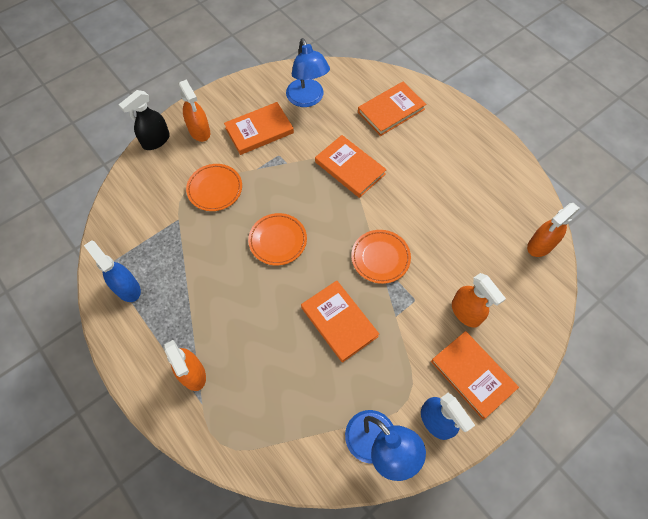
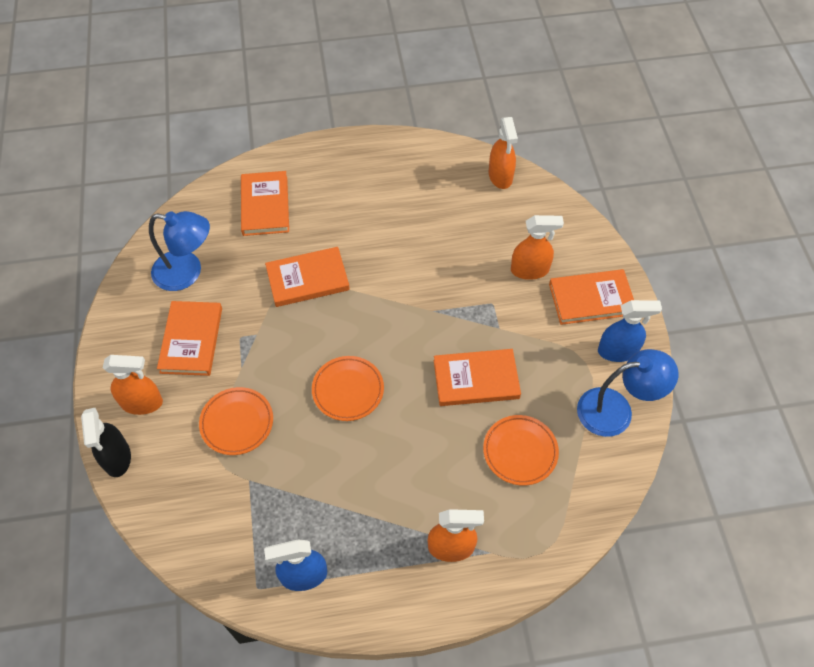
camera: 60 degrees left, 5 degrees down
(380, 258) = (430, 308): orange plate -> orange plate (520, 451)

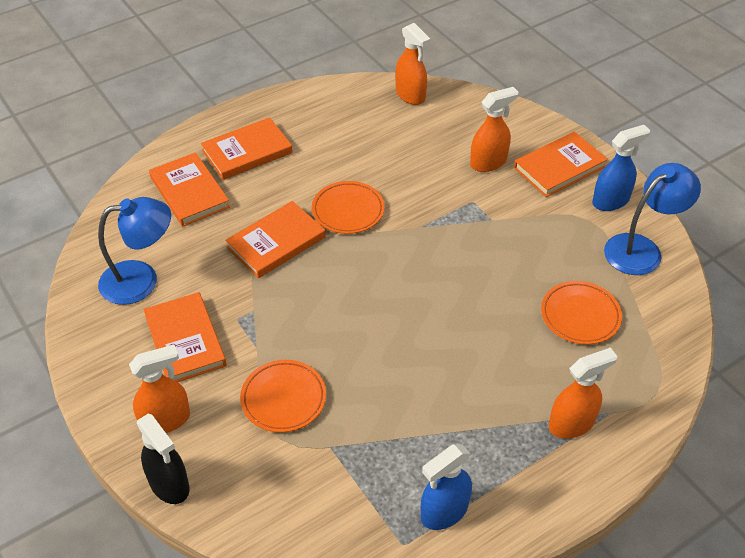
camera: 25 degrees left, 10 degrees down
(348, 390) = (381, 325): orange plate -> orange plate (348, 210)
(476, 380) = (499, 270): orange book -> orange book (247, 152)

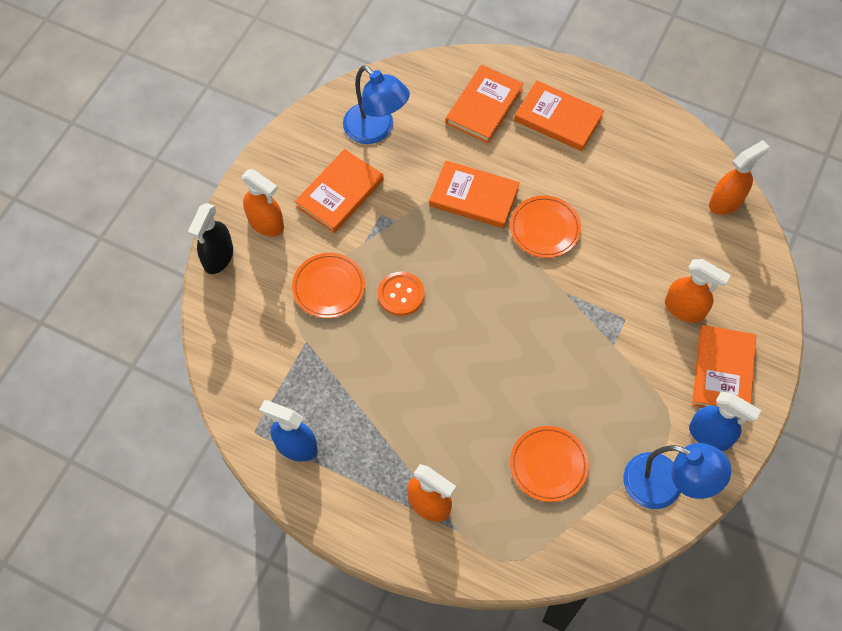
camera: 60 degrees right, 15 degrees up
(335, 343) = (401, 294): none -> orange button
(410, 95) = (726, 202): orange spray bottle -> orange spray bottle turned 150 degrees counterclockwise
(559, 167) = (723, 371): orange book -> orange book turned 75 degrees clockwise

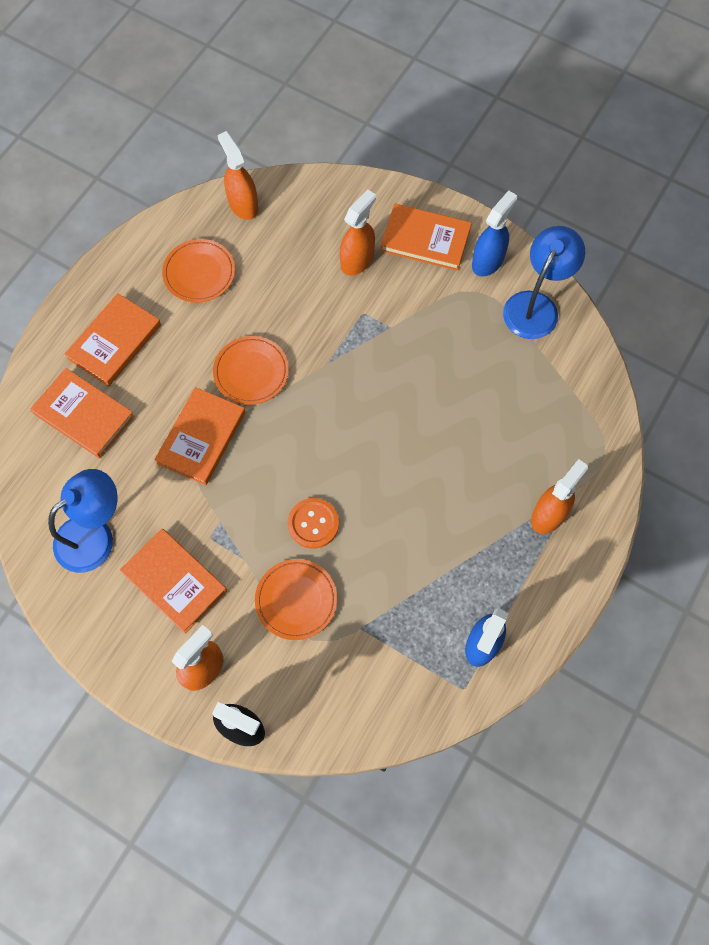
camera: 85 degrees left, 5 degrees up
(548, 465) = (512, 401): orange plate -> orange plate (199, 273)

